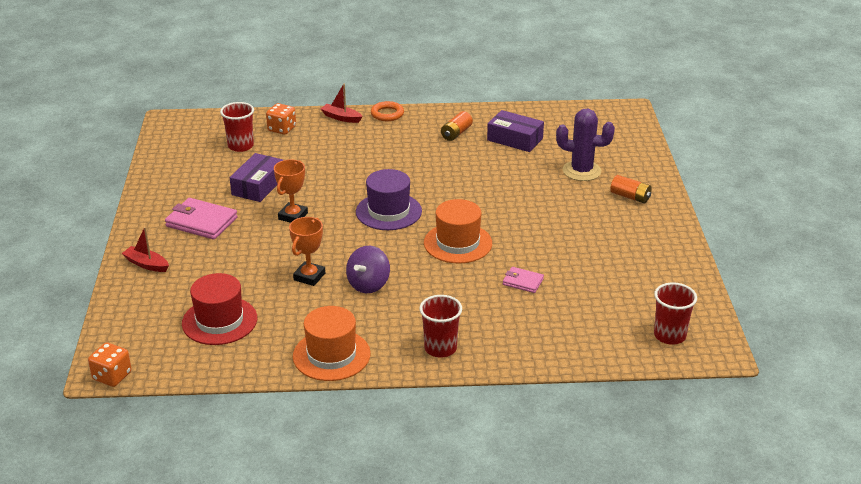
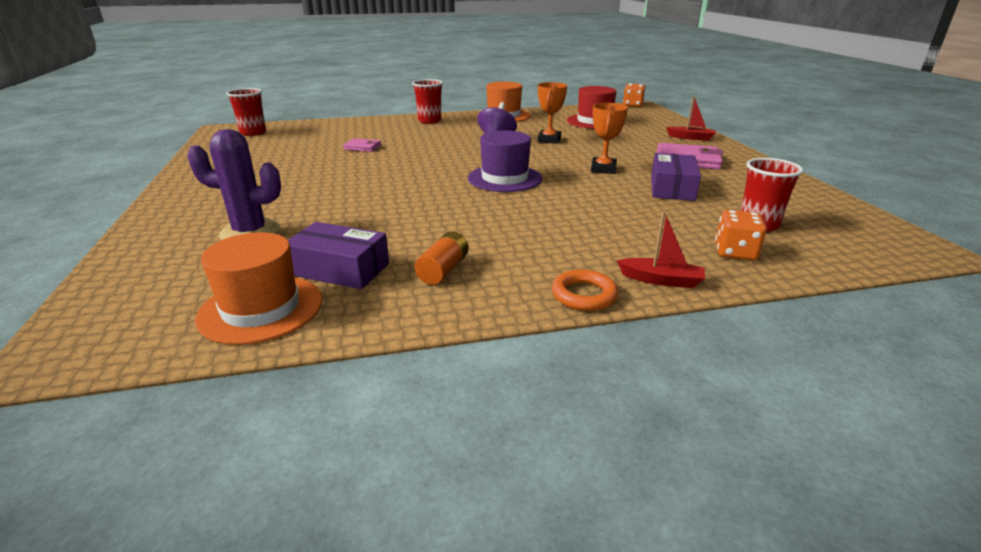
camera: 170 degrees right, 5 degrees down
(458, 243) = (423, 163): orange hat -> orange hat (261, 308)
(630, 197) = (203, 209): orange battery -> none

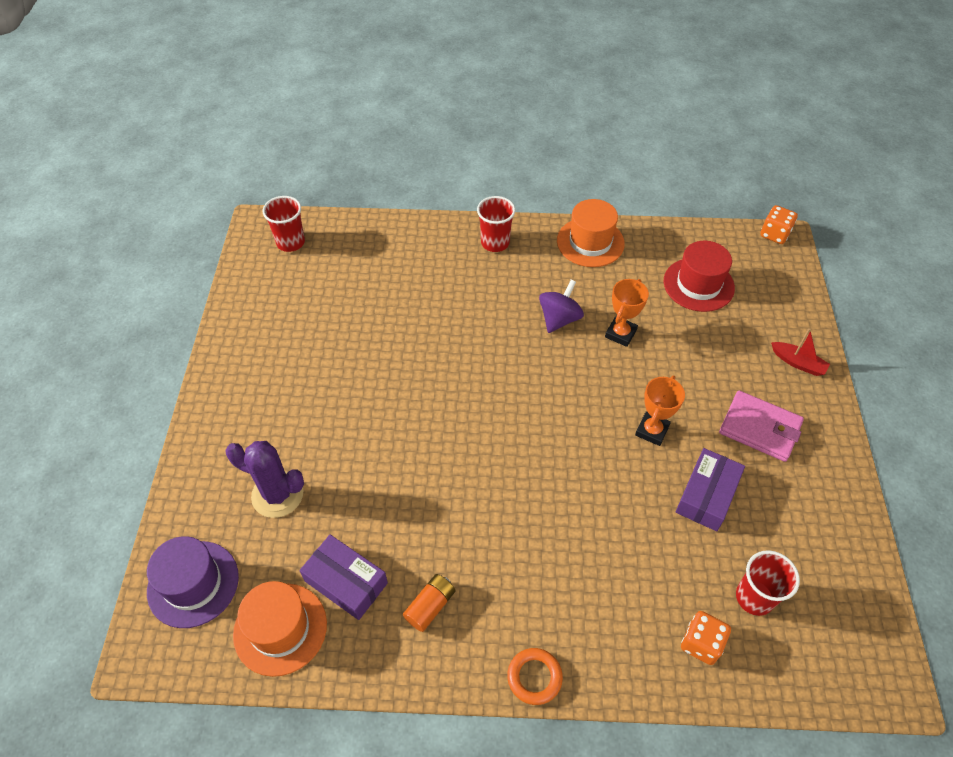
camera: 15 degrees right, 25 degrees up
(362, 147) = (404, 312): pink wallet -> none
(505, 178) = (537, 430): purple hat -> purple hat (193, 583)
(661, 280) = (609, 672): red boat -> none

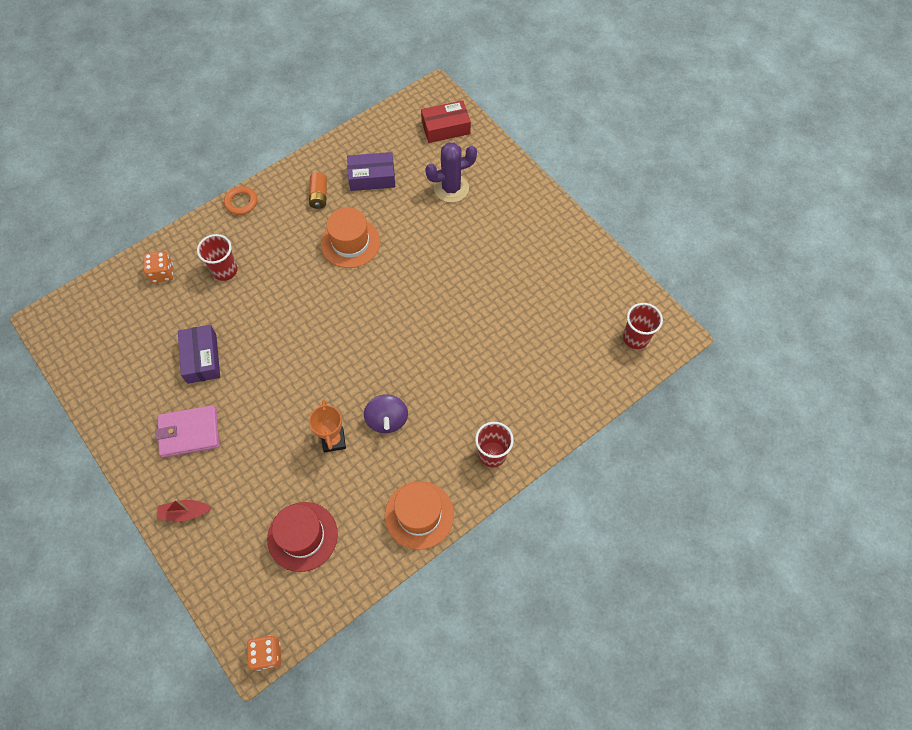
camera: 140 degrees right, 10 degrees up
(193, 583) = (445, 128): purple hat -> red box
(280, 629) = (383, 140): orange hat -> orange hat (350, 242)
(652, 430) = (262, 378): orange trophy -> none
(754, 597) = (143, 316): red cup -> red cup (225, 270)

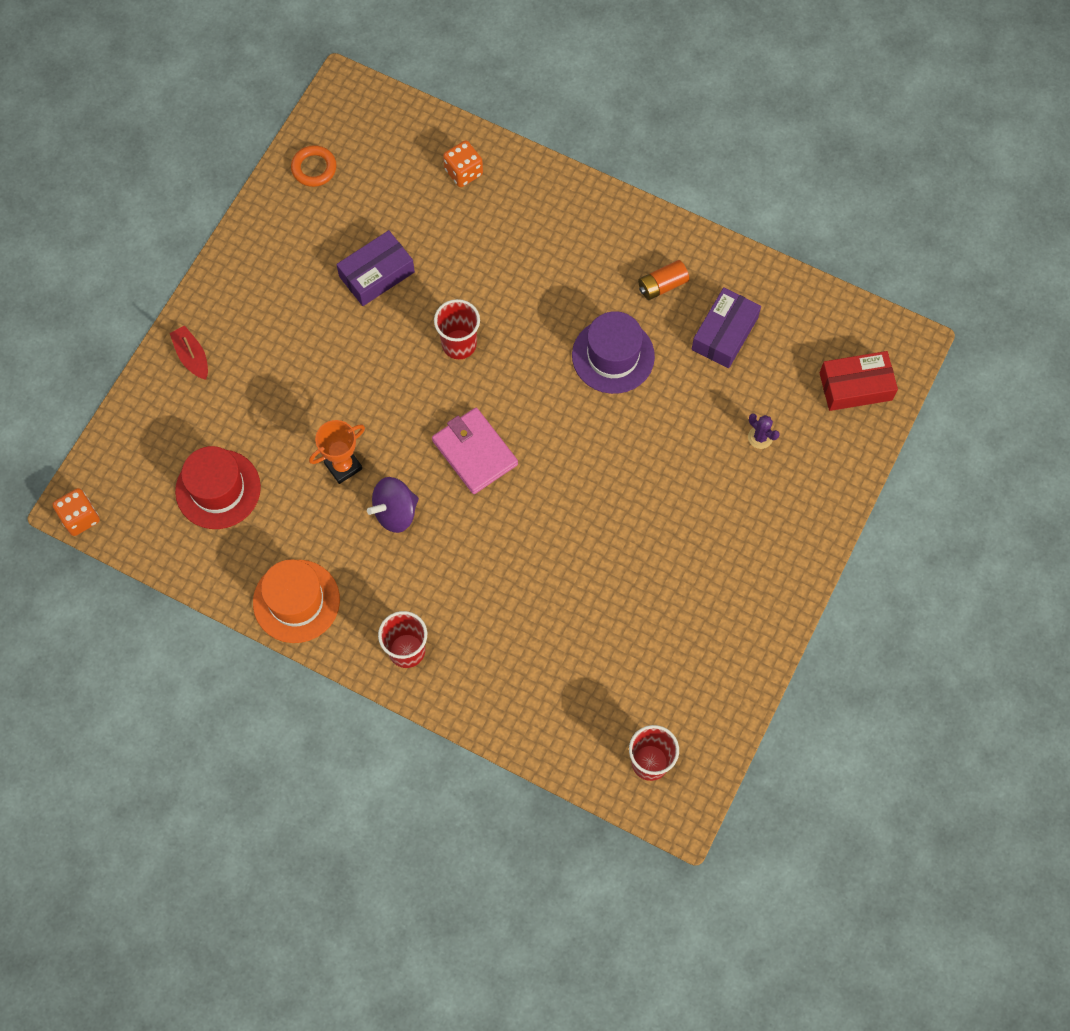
camera: 65 degrees right, 5 degrees up
(189, 432) = (283, 311): pink wallet -> pink wallet (474, 452)
(225, 270) = (501, 236): red cup -> red cup (459, 344)
(241, 202) = (605, 203): orange ring -> orange ring (314, 168)
(350, 242) = (613, 356): orange hat -> purple hat
(372, 177) = (724, 333): purple box -> purple box turned 60 degrees clockwise
(445, 128) = (855, 386): red box -> red box turned 60 degrees counterclockwise
(451, 188) = (760, 437): purple cactus -> purple cactus, size x0.49

